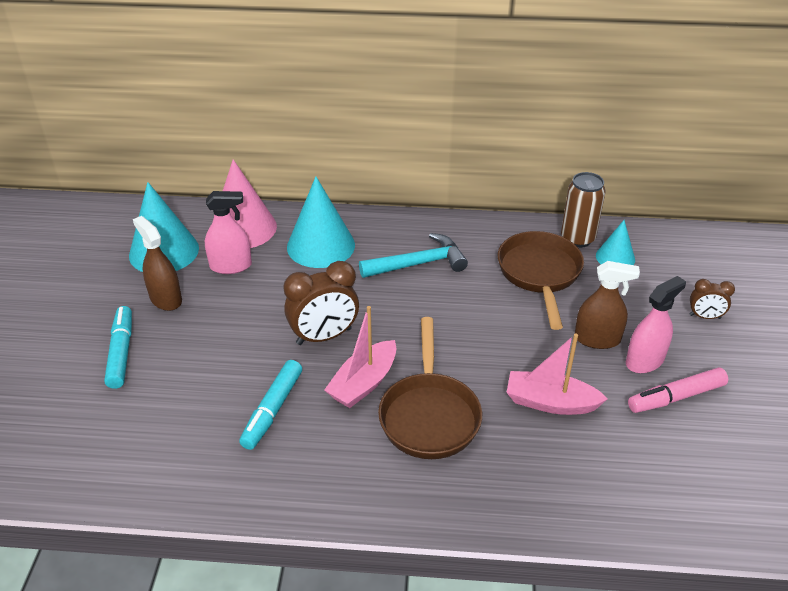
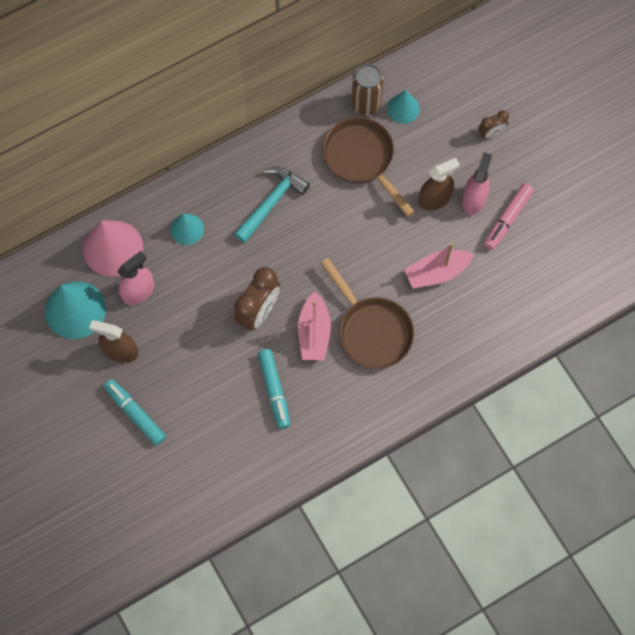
camera: 35 degrees left, 30 degrees up
(321, 246) = (187, 229): turquoise cone -> turquoise cone, size x0.56

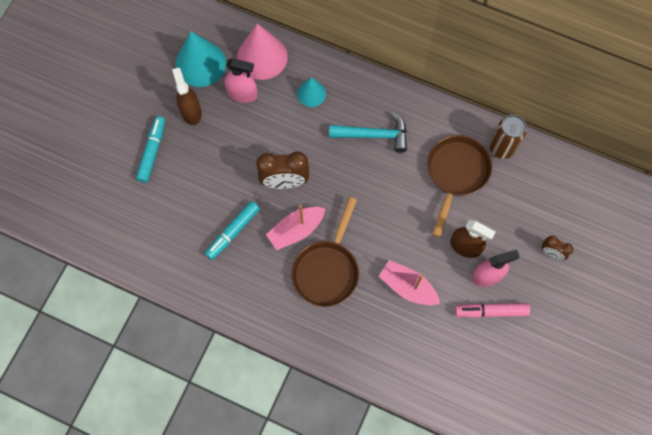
camera: 55 degrees right, 0 degrees up
(403, 108) = (519, 176): turquoise cone -> none

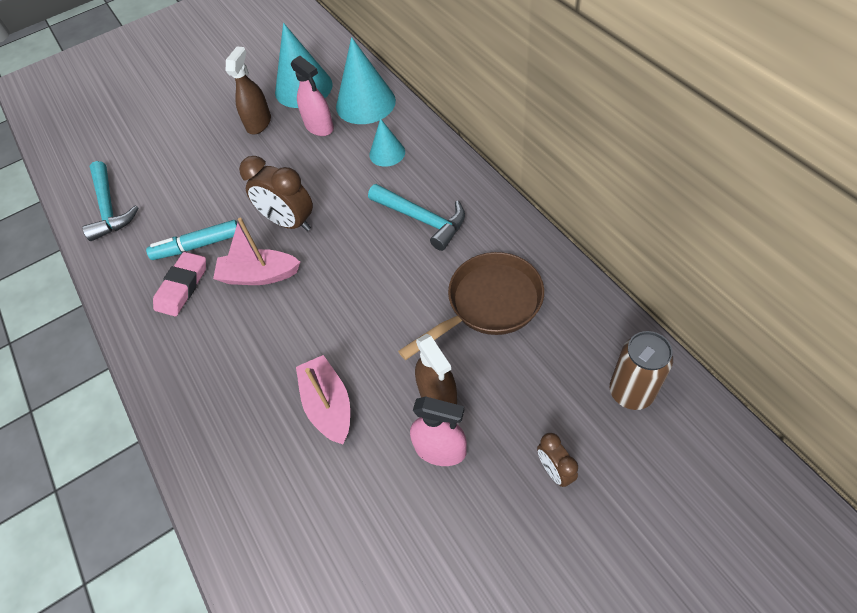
camera: 40 degrees right, 15 degrees down
(136, 238) = (109, 208): none -> turquoise hammer
(152, 152) = (195, 141): turquoise marker -> none
(249, 266) = (182, 286): none -> pink eraser
(262, 57) = (365, 103): pink cone -> turquoise cone
(327, 270) = (255, 334): brown pan -> none
(491, 311) = (411, 501): pink marker -> none
(502, 148) = (571, 302): brown can -> brown can (631, 392)

